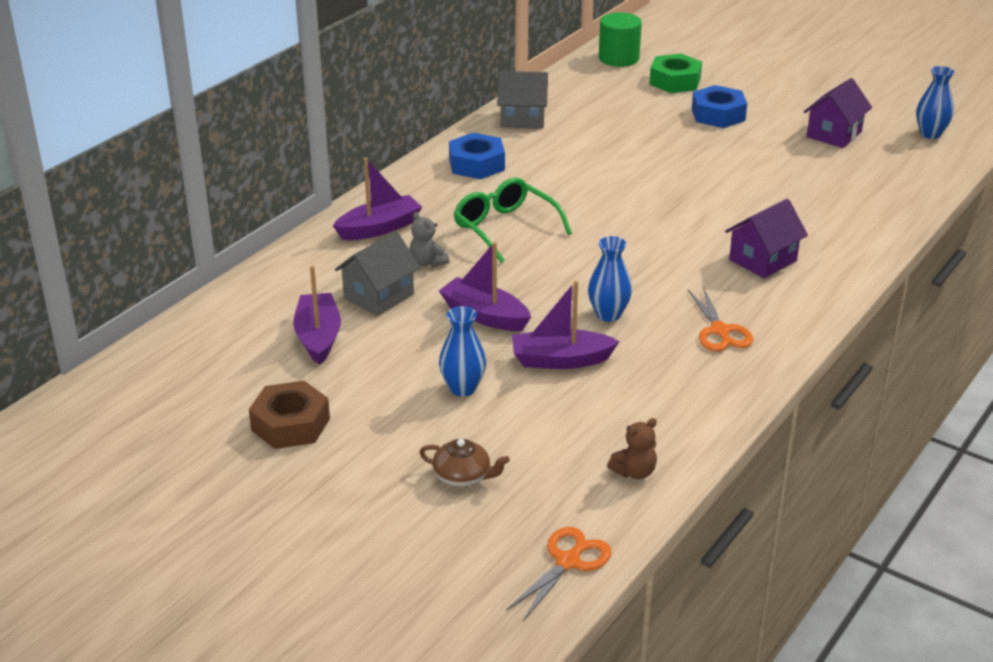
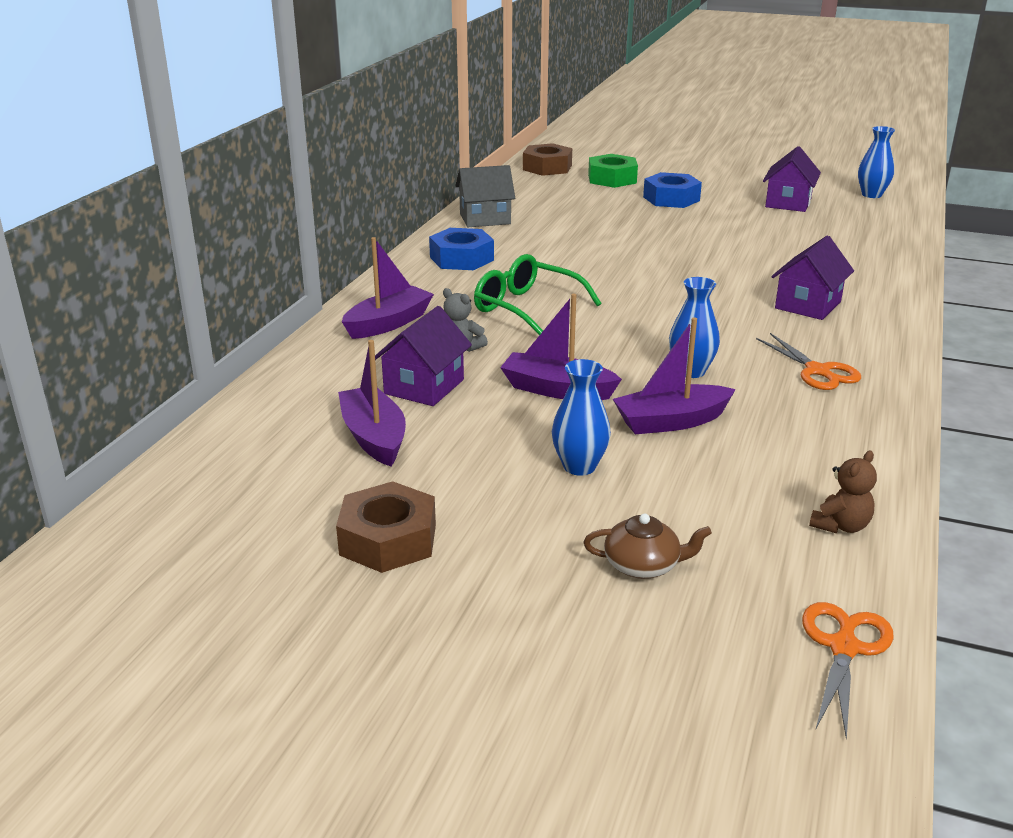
camera: 15 degrees left, 5 degrees down
(378, 296) = (424, 387): grey house -> purple house
(618, 58) = (547, 167): green cylinder -> brown nut

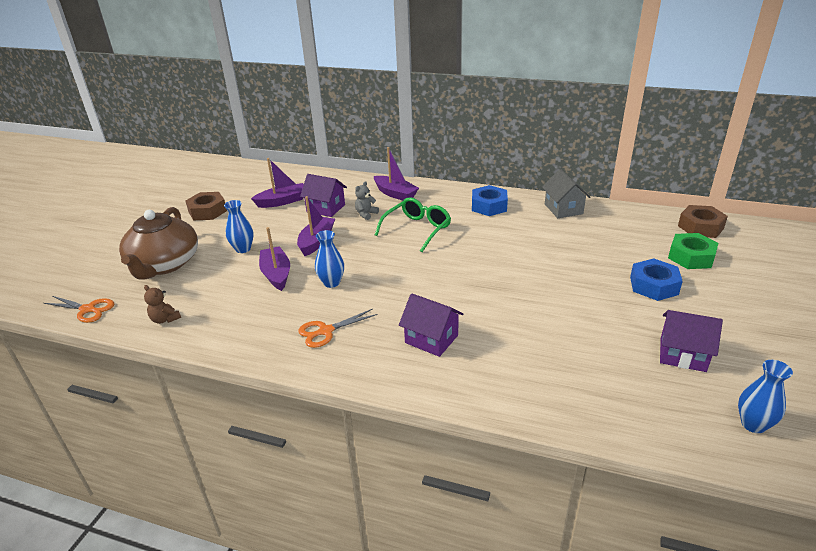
camera: 90 degrees right, 5 degrees up
(643, 565) = (164, 264): brown teapot -> brown teapot, size x2.36

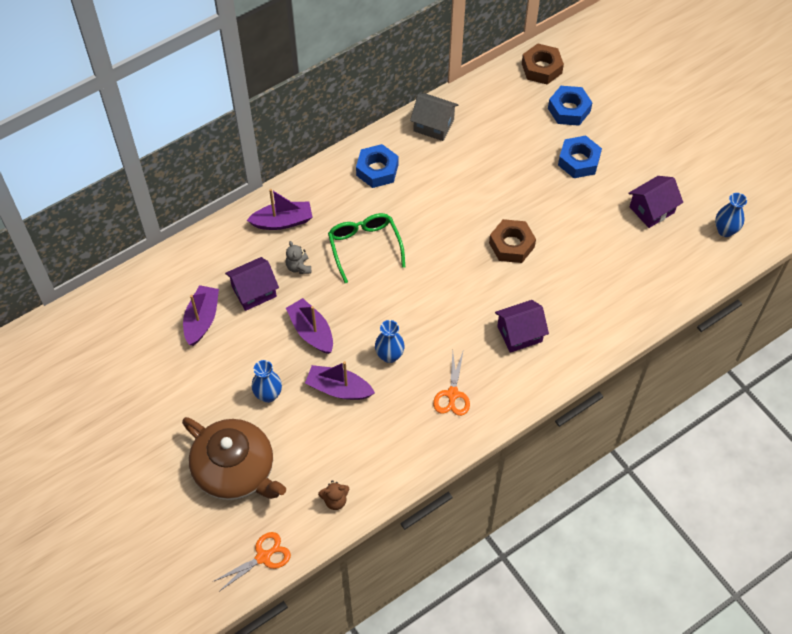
camera: 55 degrees left, 25 degrees up
(207, 211) = (156, 393): brown nut -> brown nut (511, 245)
(691, 257) = (569, 110): green nut -> blue nut

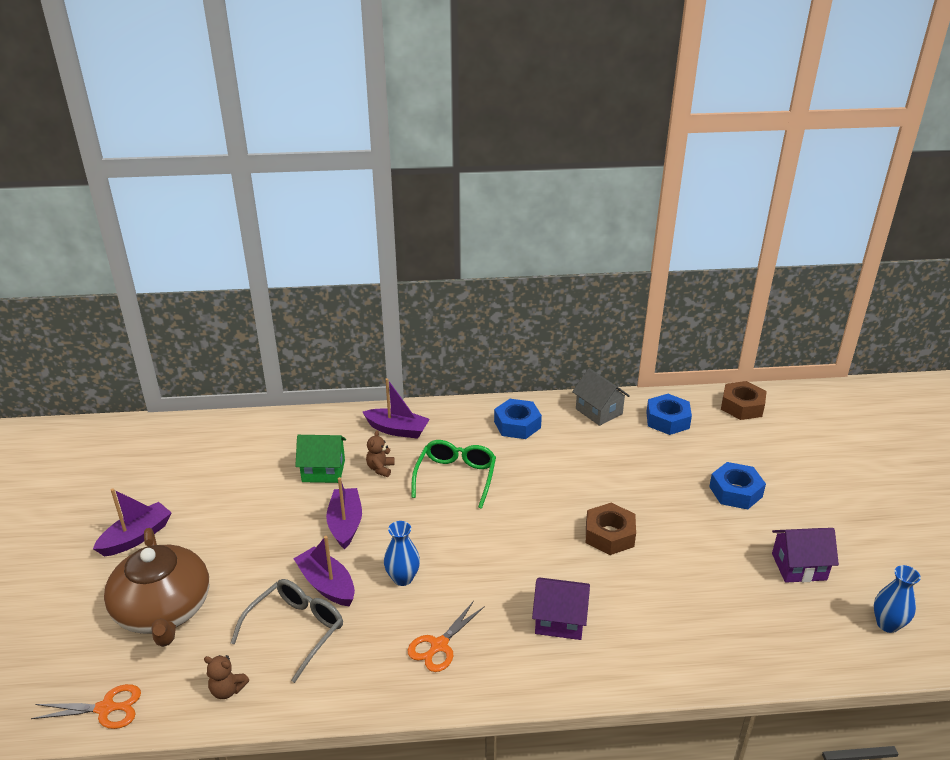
camera: 30 degrees right, 25 degrees down
(202, 319) = (258, 473): purple boat -> purple boat (136, 537)
(254, 291) = (323, 471): purple house -> green house
(268, 395) = (256, 559): blue vase -> none
(298, 267) = (380, 468): grey teddy bear -> brown teddy bear
(345, 435) = (295, 630): none -> grey glasses
(569, 110) = (751, 447): blue nut -> blue nut (667, 420)

